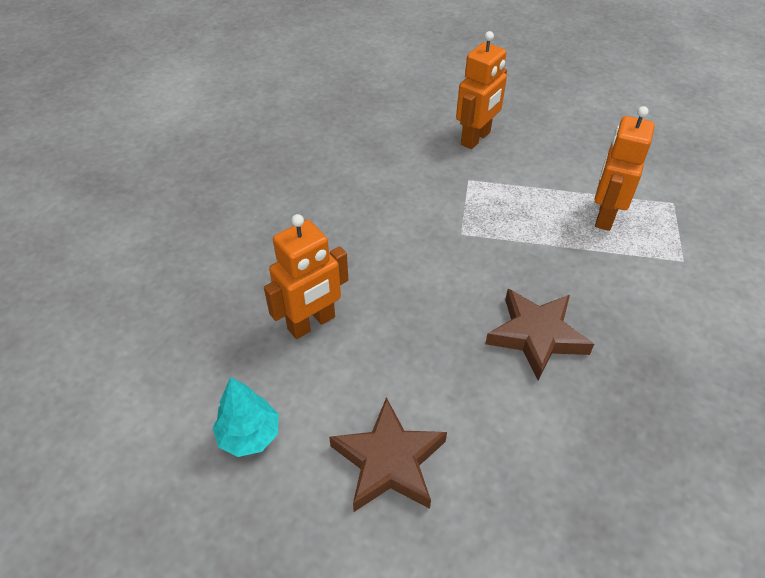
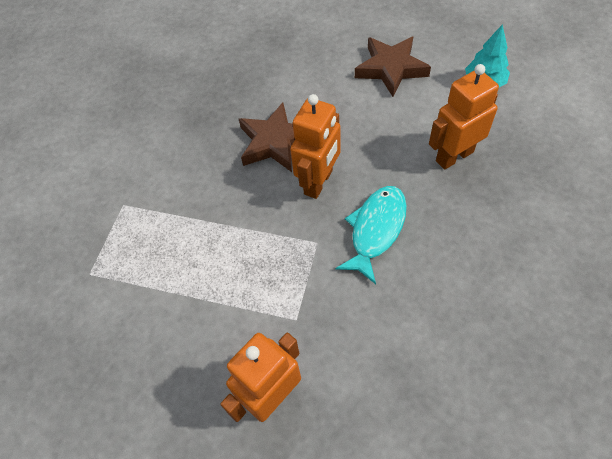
camera: 170 degrees left, 10 degrees up
(403, 245) = (376, 230): none -> turquoise fish
(604, 216) = (168, 258): orange robot -> orange robot (319, 182)

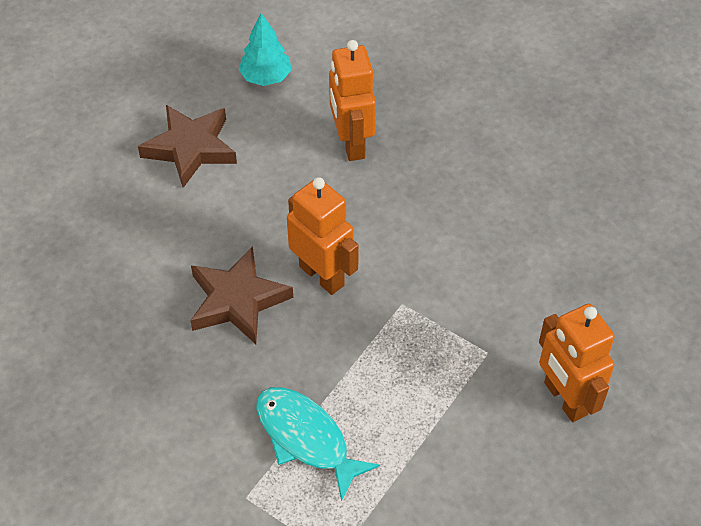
camera: 75 degrees left, 5 degrees down
(376, 230) = (411, 245): turquoise fish -> turquoise fish (306, 438)

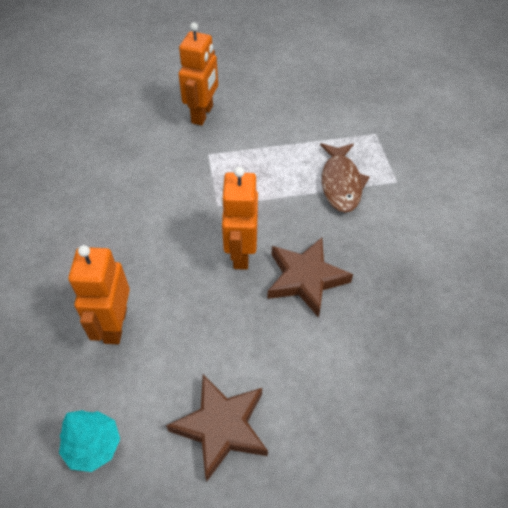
camera: 135 degrees left, 0 degrees up
(306, 438) = (341, 183): turquoise fish -> brown fish
(351, 143) = (115, 325): orange robot -> orange robot turned 150 degrees clockwise

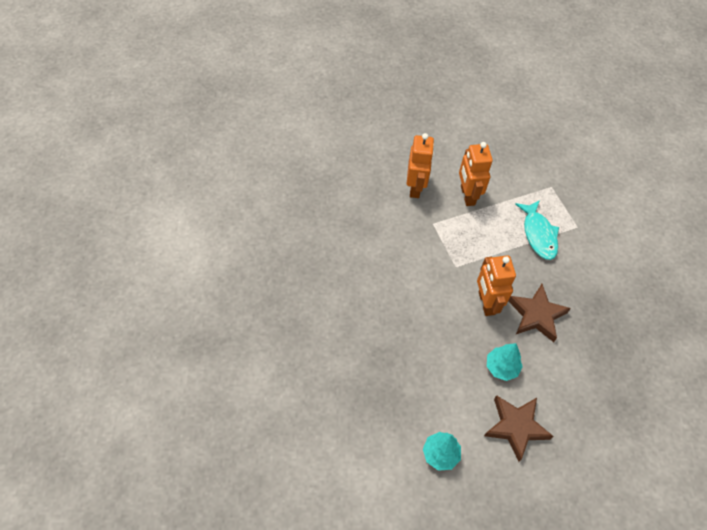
camera: 15 degrees left, 5 degrees up
(115, 325) = (420, 371): orange robot -> orange robot (467, 195)
(231, 339) = (501, 367): none -> turquoise tree
(341, 183) = (538, 234): brown fish -> turquoise fish

